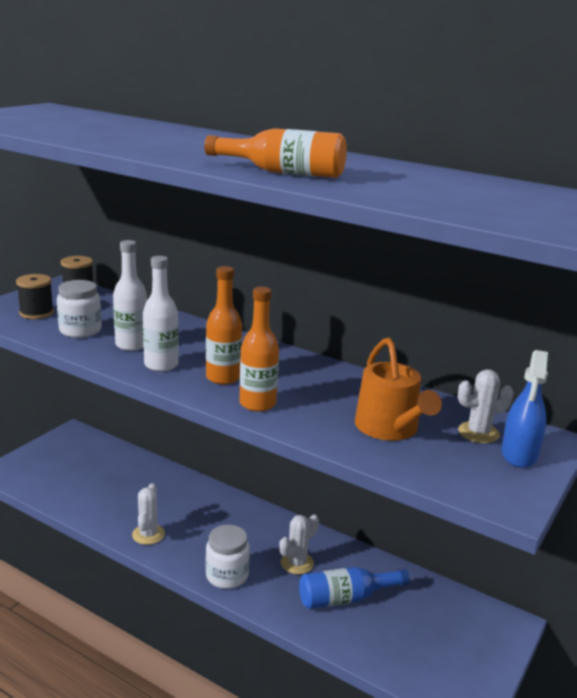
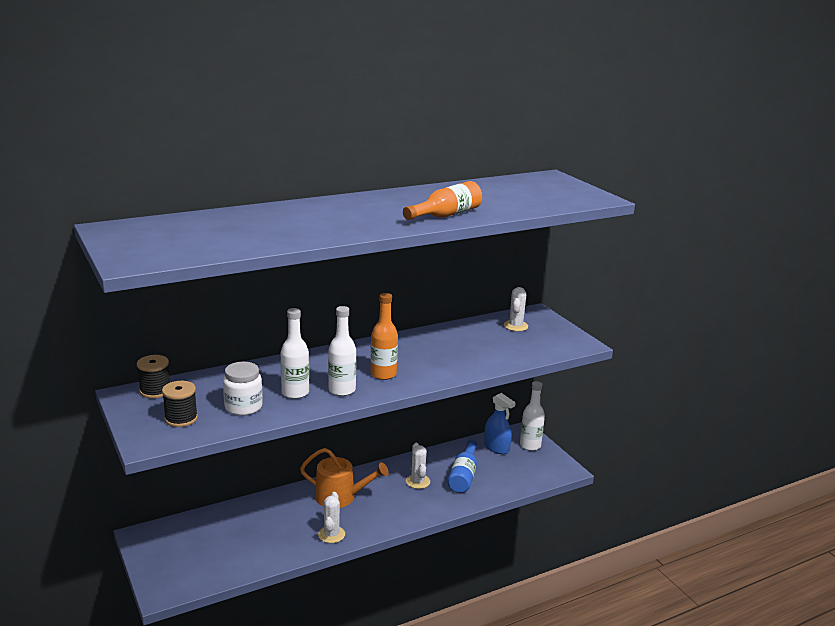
camera: 60 degrees left, 0 degrees up
(148, 534) = (331, 534): white cactus -> white cactus turned 60 degrees clockwise
(227, 576) = (406, 514): white jar -> none
(257, 404) = (430, 373): orange bottle -> none
(390, 428) = (492, 346): orange watering can -> orange watering can (340, 497)
(484, 641) = (530, 445): none -> white bottle
(519, 454) = (544, 325): blue spray bottle -> blue spray bottle (496, 447)

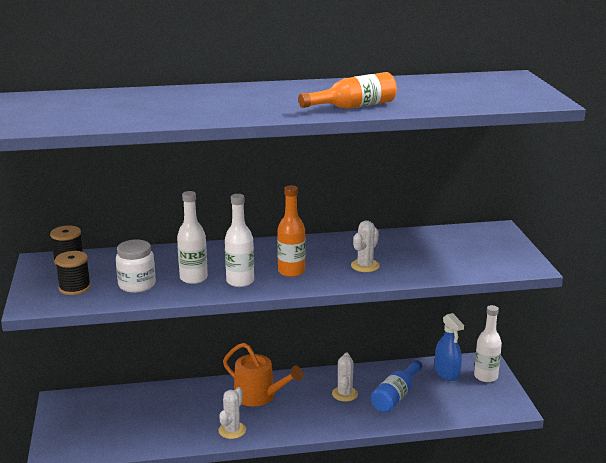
camera: 20 degrees right, 0 degrees up
(515, 326) = (465, 240): white cactus -> white cactus (365, 266)

